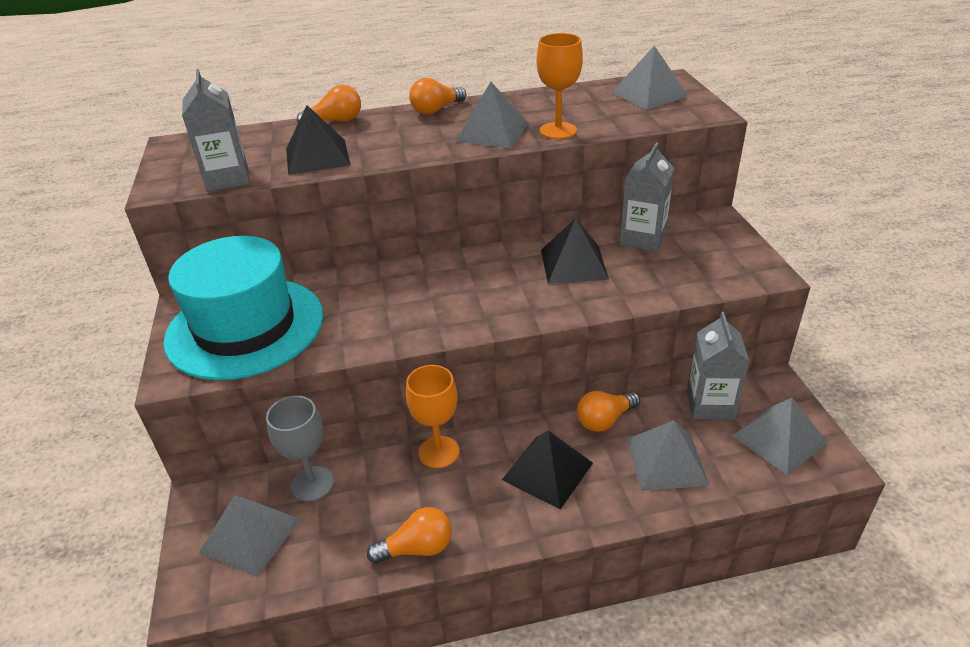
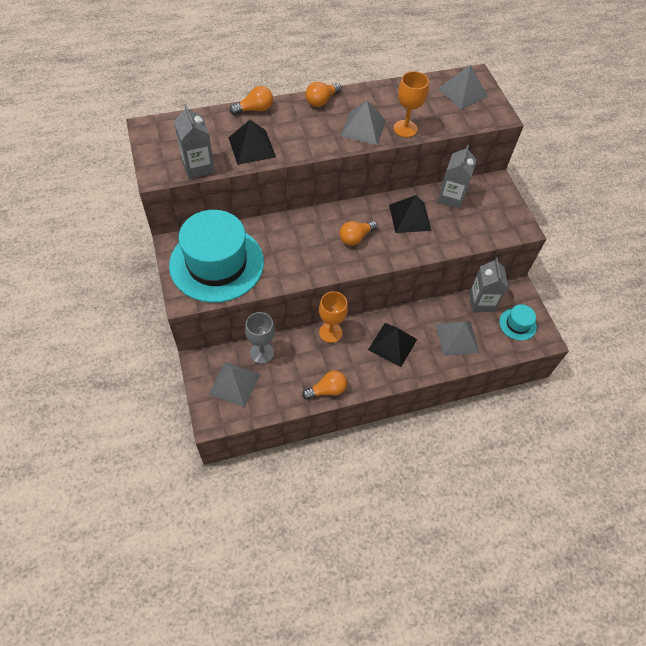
camera: 10 degrees left, 20 degrees up
(605, 420) = (423, 312): orange light bulb -> orange light bulb (355, 238)
(779, 439) = (517, 324): grey pyramid -> turquoise hat

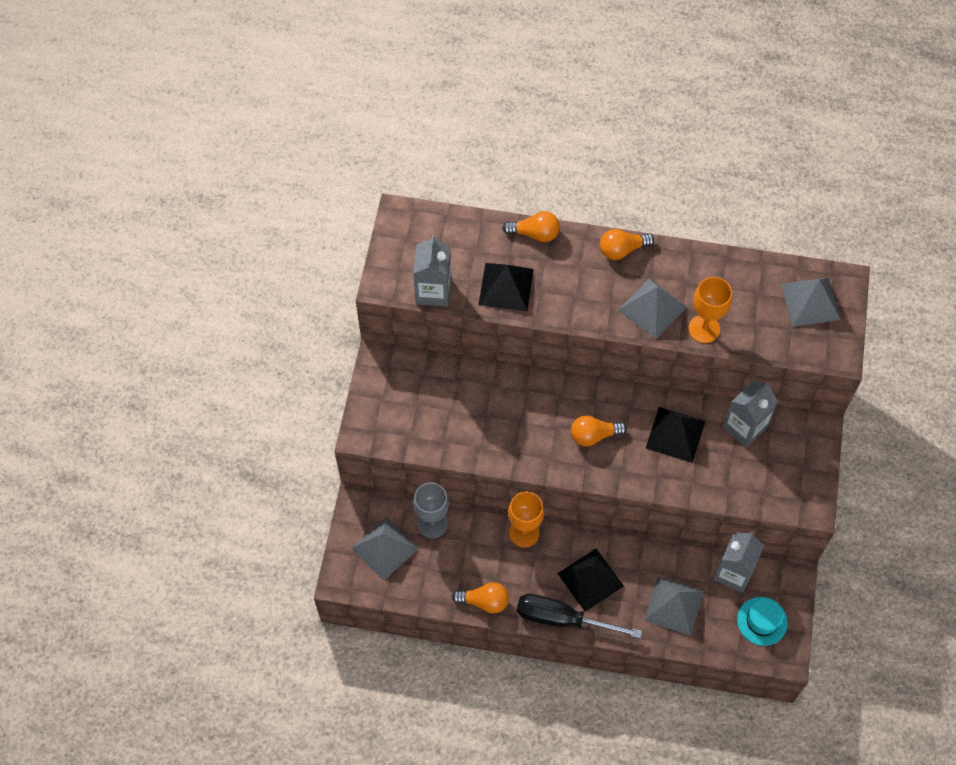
camera: 30 degrees right, 5 degrees up
(217, 263) = (416, 404): turquoise hat -> none
(388, 378) = (562, 619): none -> black screwdriver

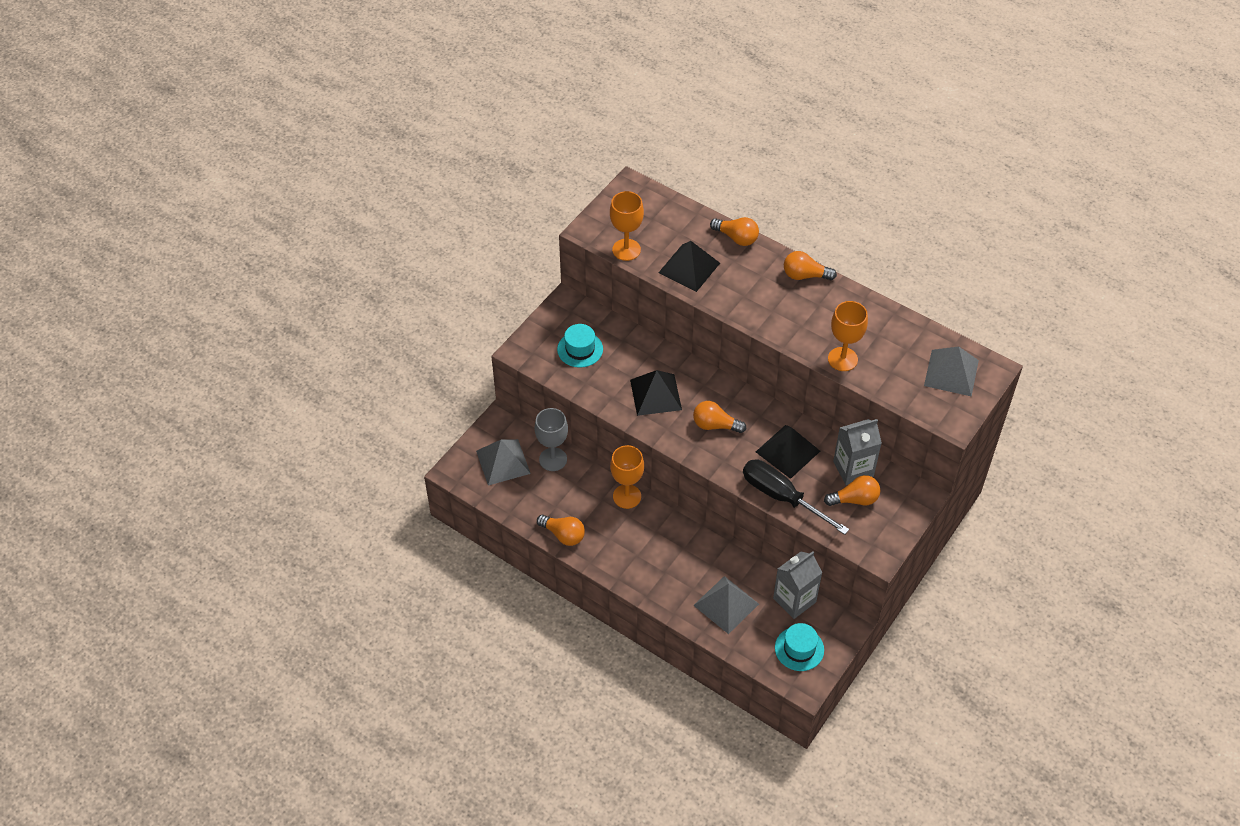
camera: 25 degrees right, 10 degrees down
(420, 407) = (580, 349): none -> turquoise hat
(433, 291) = (626, 250): grey carton -> orange goblet
(562, 619) = (622, 575): black screwdriver -> black screwdriver (781, 497)
(590, 579) = (664, 554): black pyramid -> black pyramid (656, 394)
(652, 308) = (806, 328): grey pyramid -> none
(762, 459) = (855, 499): none -> orange light bulb

